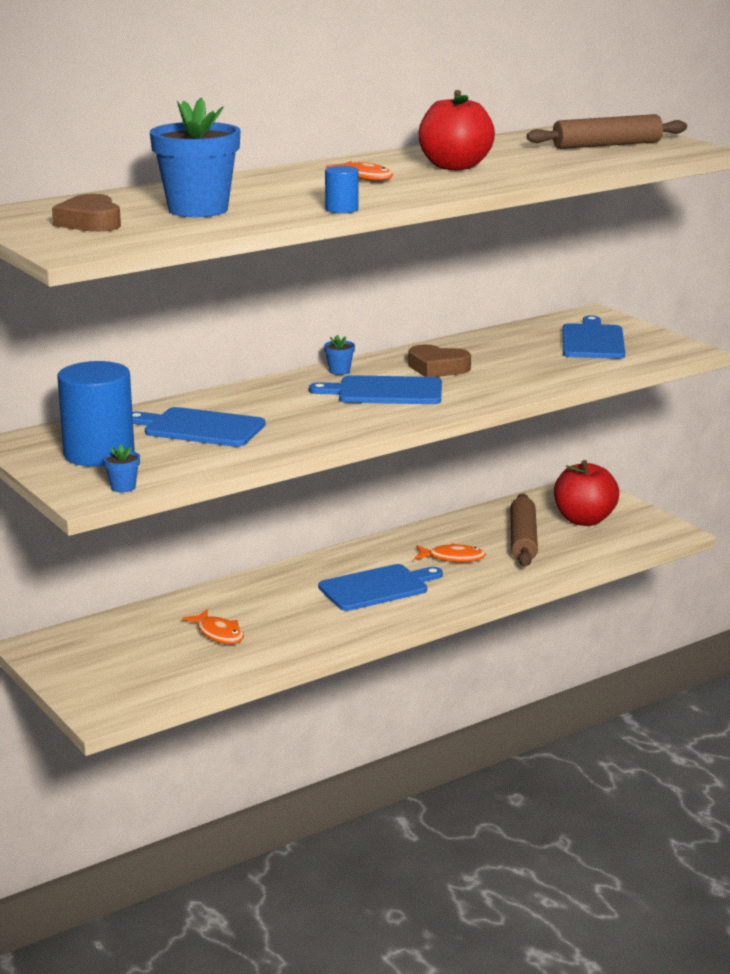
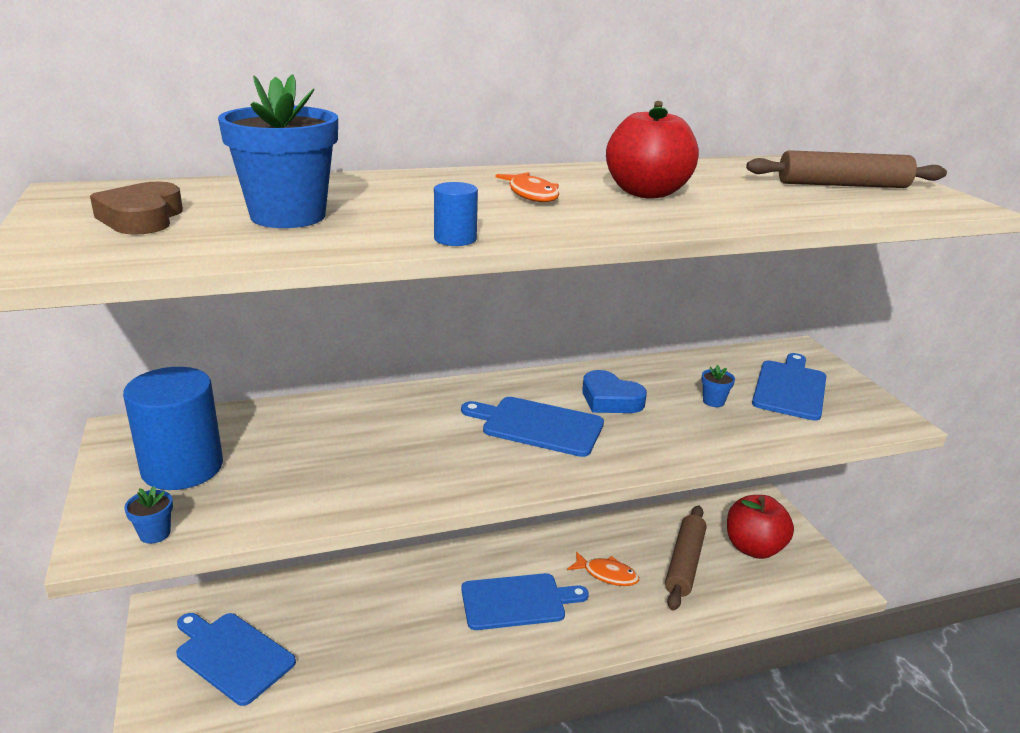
camera: 15 degrees right, 5 degrees up
(200, 428) = (314, 446): blue cutting board -> blue cutting board (232, 655)
(218, 634) = (335, 635): orange fish -> none
(339, 371) = (508, 386): blue flower pot -> blue flower pot (713, 401)
(437, 368) = (610, 399): brown heart -> blue heart

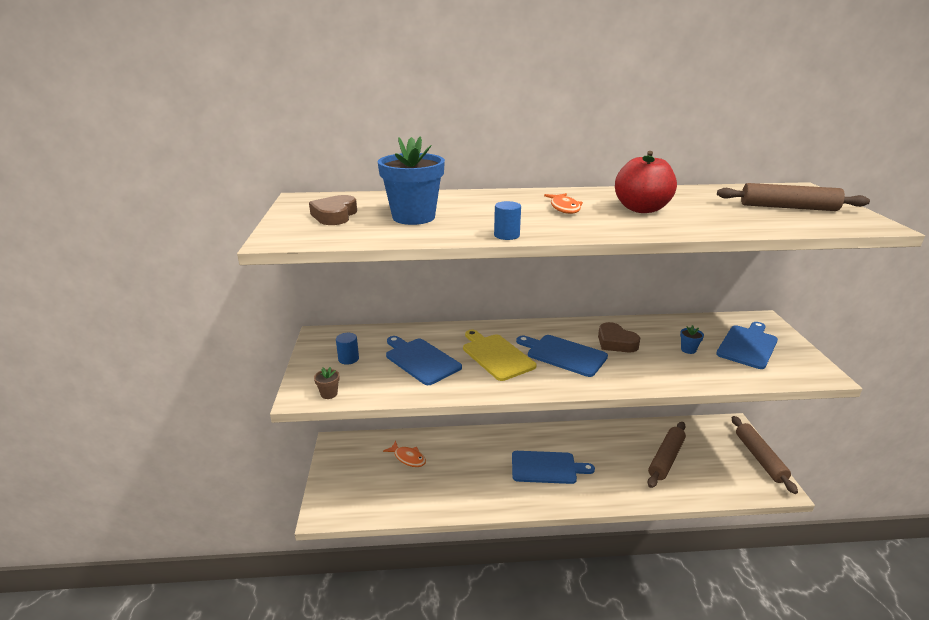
camera: 15 degrees right, 0 degrees up
(155, 534) = (329, 394): blue flower pot -> brown flower pot
(182, 467) = (348, 359): blue cylinder -> blue cylinder, size x0.46
(232, 655) = (370, 474): blue cutting board -> blue cutting board (421, 360)
(434, 437) = (496, 355): none -> yellow cutting board
(607, 574) = (610, 459): orange fish -> orange fish (408, 458)
(610, 399) = (616, 342): blue heart -> brown heart
(753, 548) = (719, 455): red apple -> none
(806, 545) = (760, 458): none -> brown rolling pin

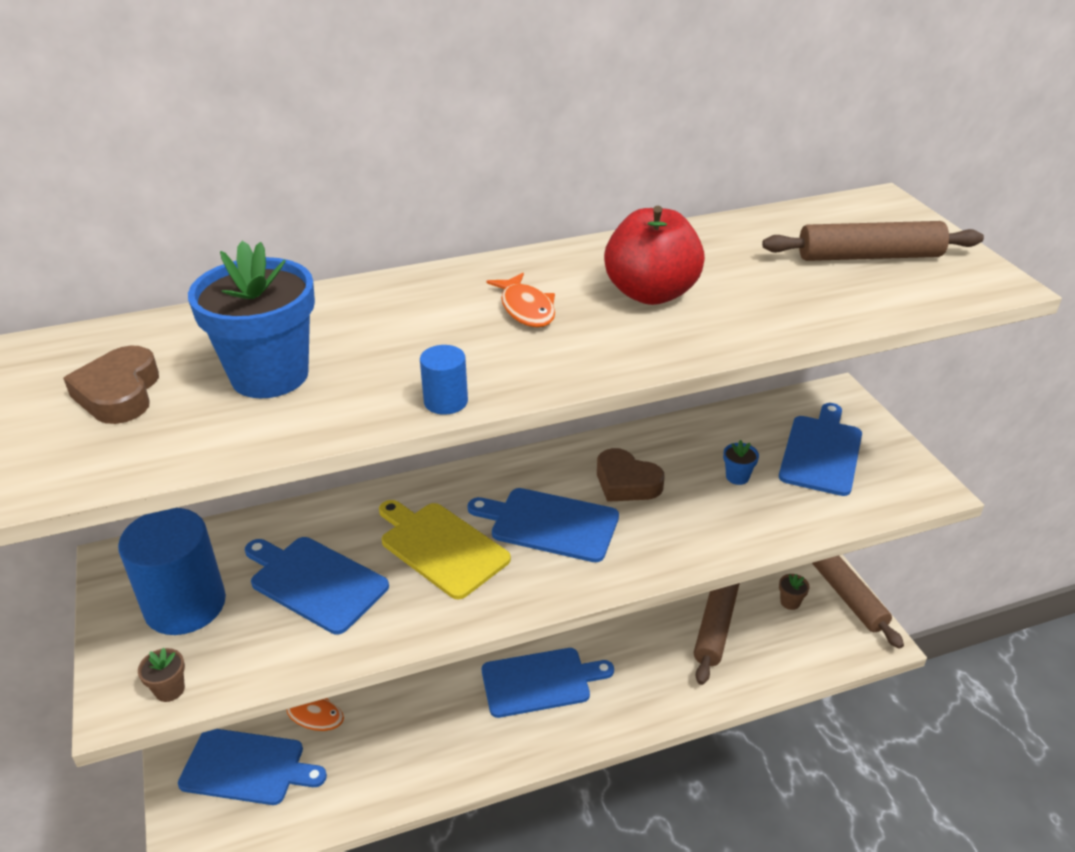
camera: 15 degrees left, 10 degrees up
(348, 359) = (185, 605): blue cylinder -> blue cylinder, size x2.20
(366, 477) = (247, 767): none -> blue cutting board
(719, 455) = (790, 602): none -> brown flower pot

